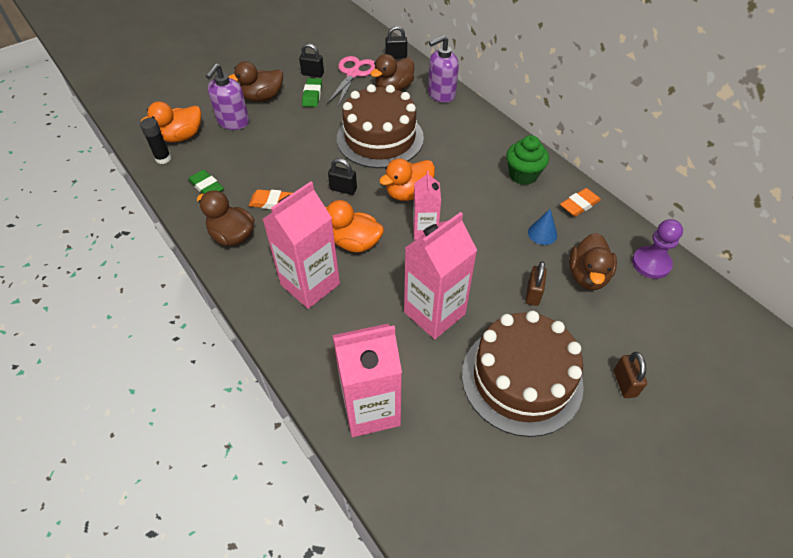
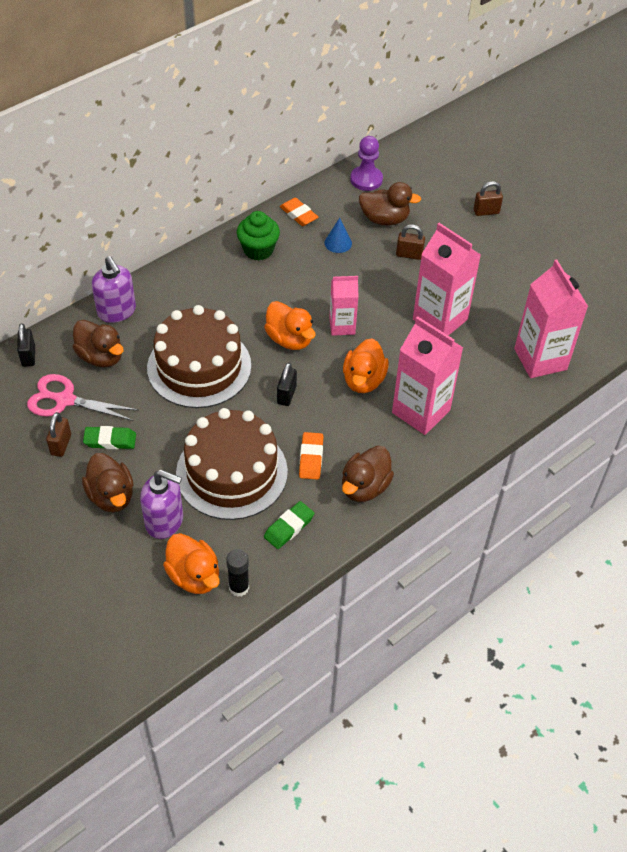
camera: 95 degrees left, 0 degrees up
(313, 74) = (61, 445): black padlock -> brown padlock
(521, 379) = (494, 268): brown cake -> brown cake (232, 472)

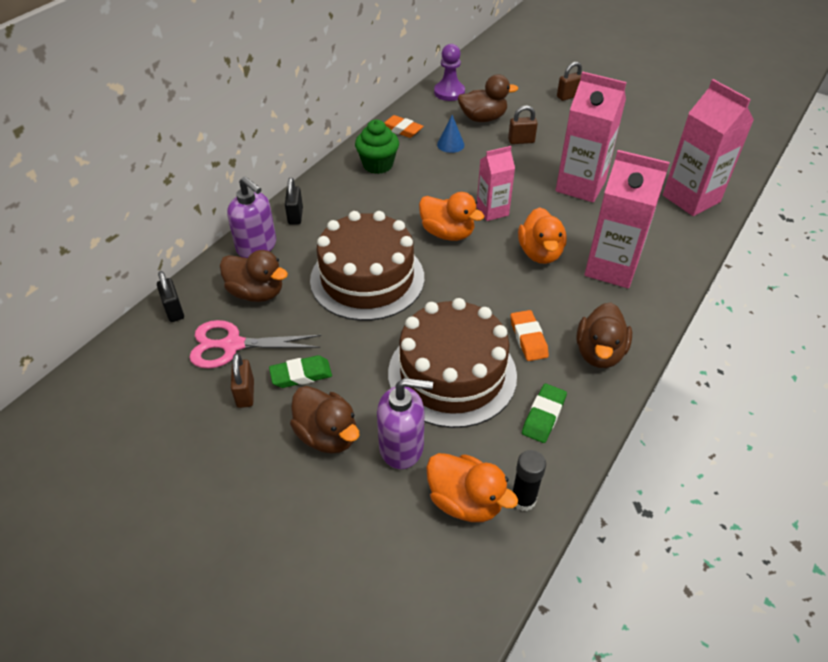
camera: 15 degrees left, 5 degrees down
(286, 395) = (471, 284): black padlock -> black padlock (295, 216)

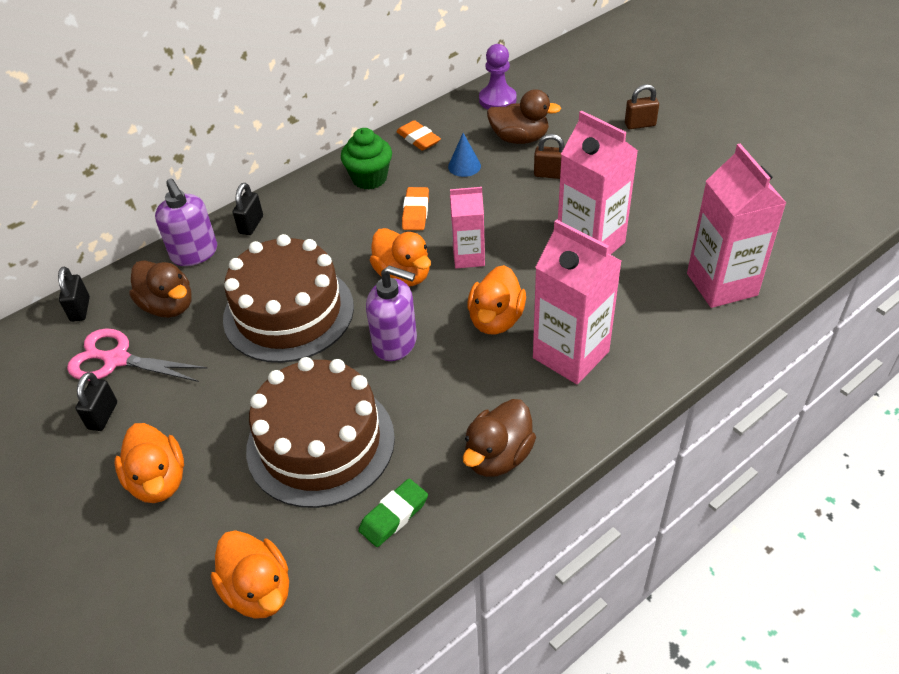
camera: 20 degrees right, 0 degrees up
(245, 393) = (103, 416): brown padlock -> black padlock
(301, 375) = (166, 408): green eraser -> none
(327, 435) = (158, 481): brown duck -> orange duck
(402, 447) = (225, 513): purple soap dispenser -> purple soap dispenser (395, 343)
(523, 499) = (320, 605): black glue stick -> none
(528, 338) = (426, 420): orange eraser -> orange eraser (415, 212)

